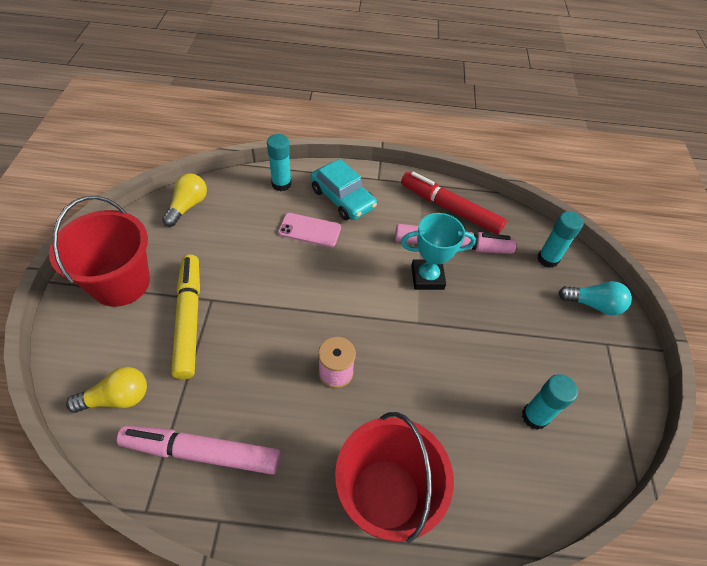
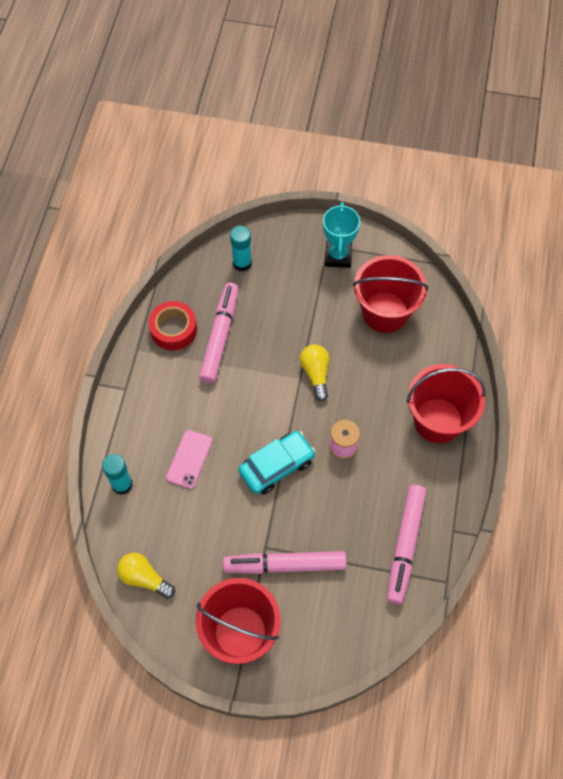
camera: 80 degrees left, 10 degrees up
(117, 398) = (358, 616): yellow light bulb -> yellow light bulb (316, 374)
(189, 319) = (285, 565): yellow marker -> pink marker
(342, 198) = (150, 425): turquoise car -> turquoise car (276, 466)
(427, 277) = (254, 363): turquoise trophy -> turquoise trophy (338, 256)
(450, 208) = (173, 329): red marker -> red tape
(534, 416) = (385, 312): turquoise glue stick -> red bucket
(593, 304) = (291, 243): turquoise light bulb -> none

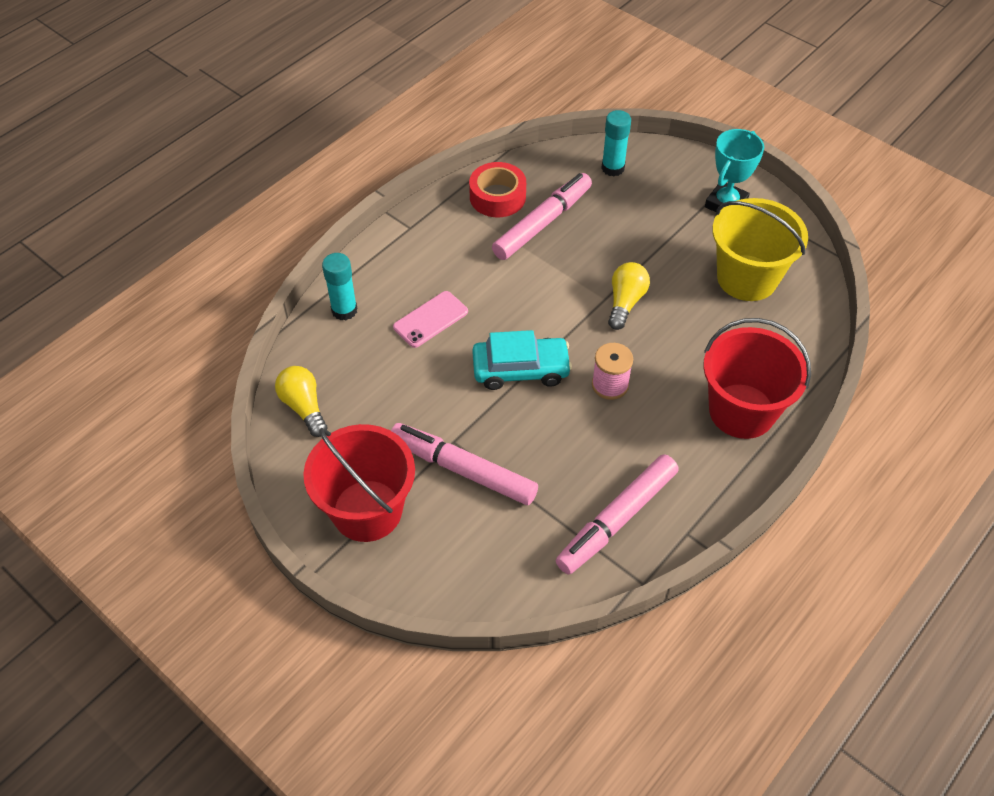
camera: 30 degrees right, 10 degrees down
(385, 312) = (747, 278): red bucket -> yellow bucket

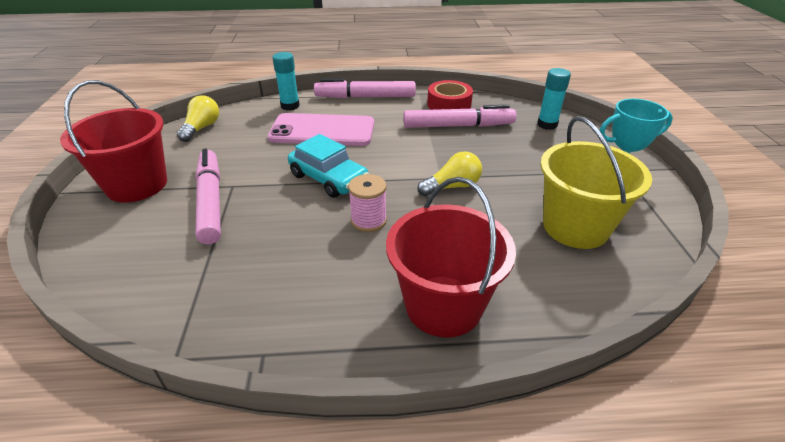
camera: 45 degrees right, 15 degrees down
(430, 319) = (322, 131): pink phone -> pink phone, size x1.79
(616, 519) = (236, 299): pink marker -> pink marker (365, 97)

